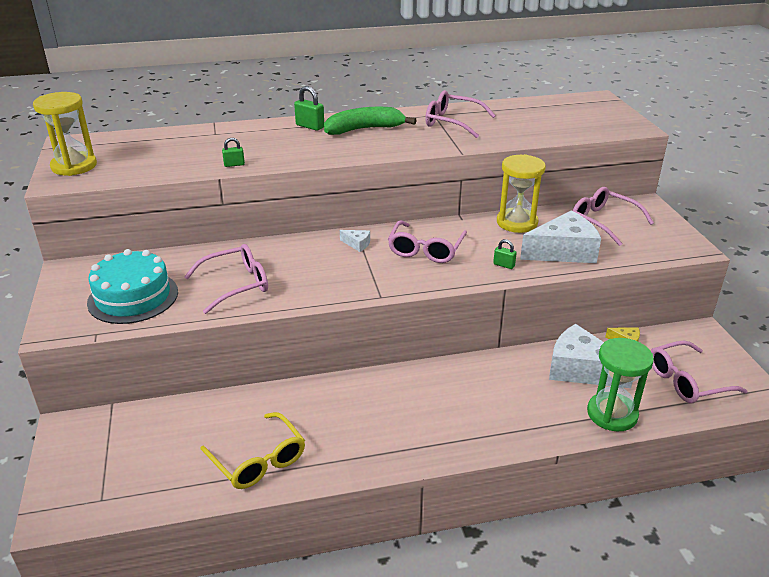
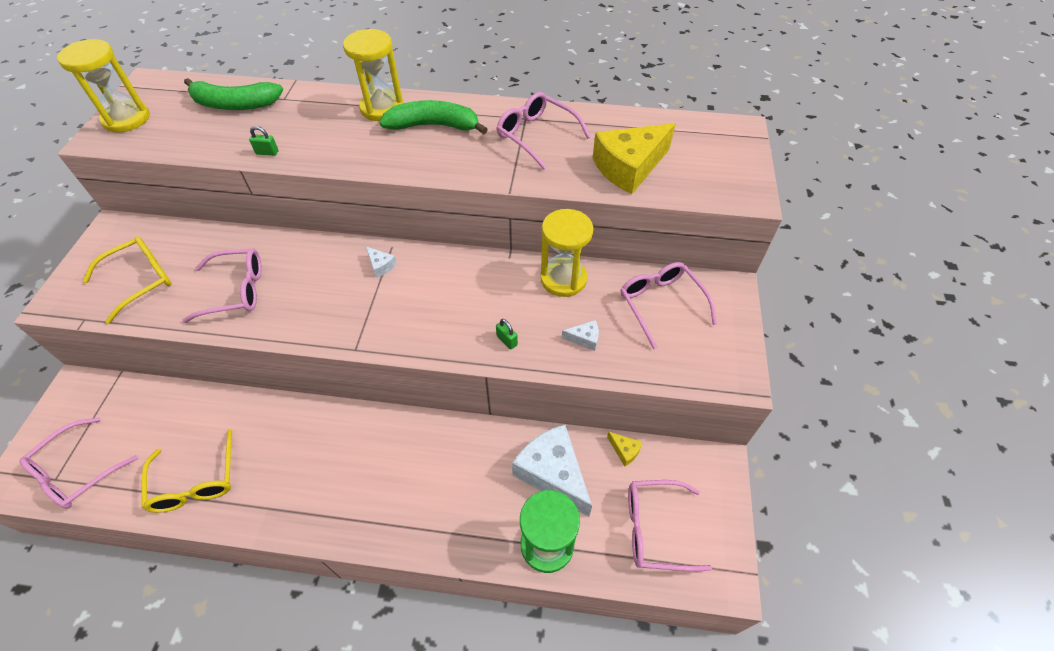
camera: 20 degrees right, 20 degrees up
(133, 297) = (141, 280): turquoise cake -> yellow glasses
(172, 143) = (234, 104): none -> green banana
(310, 126) = (382, 108): green padlock -> yellow hourglass
(425, 250) = (442, 294): pink glasses -> pink glasses (76, 472)
(539, 127) = (629, 167): none -> yellow cheese
(563, 251) = (584, 339): white cheese -> white cheese, size x0.42

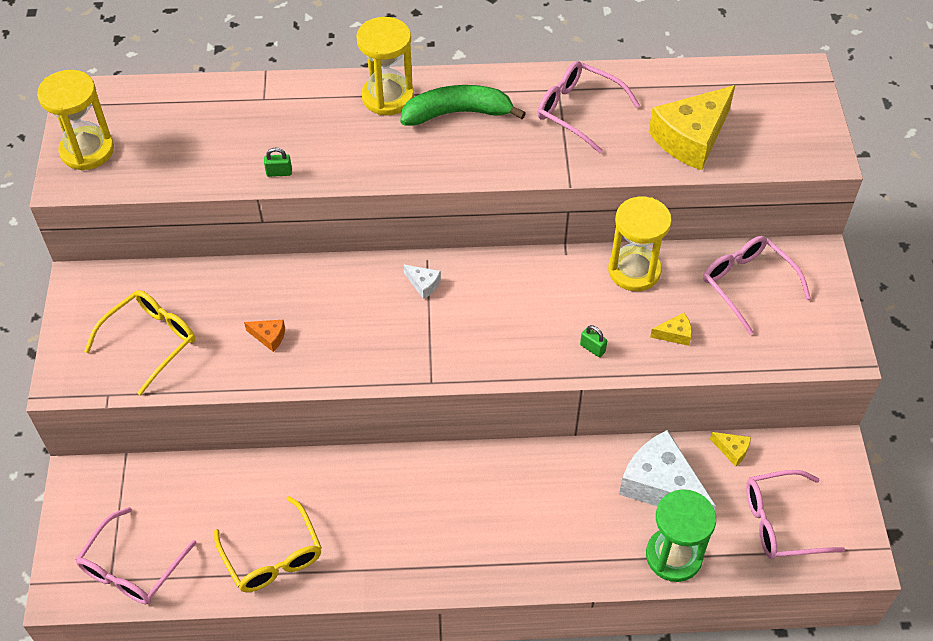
camera: 10 degrees left, 0 degrees up
(234, 104) = (208, 114): green banana -> none
(236, 291) = (269, 337): pink glasses -> orange cheese
(584, 339) = (675, 334): white cheese -> yellow cheese

